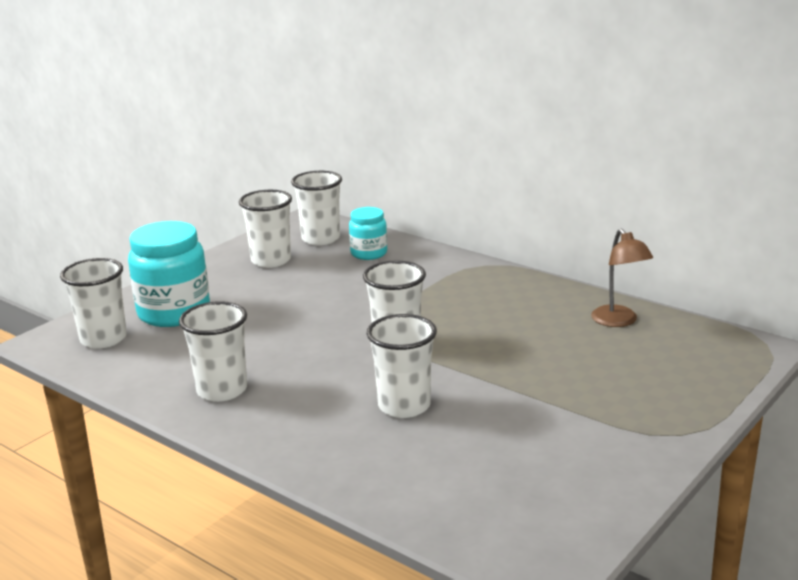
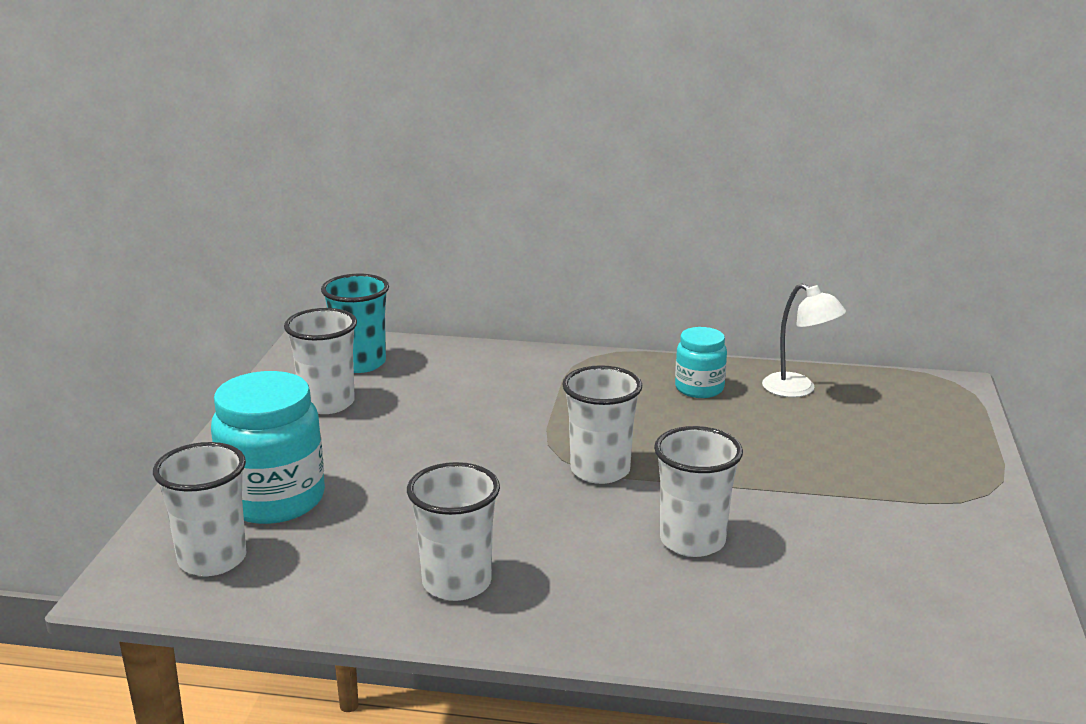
camera: 30 degrees left, 0 degrees up
(320, 239) = (360, 363): white cup -> turquoise cup
(369, 253) = (441, 370): turquoise jar -> turquoise jar (699, 388)
(619, 321) = (798, 389): brown lamp -> white lamp

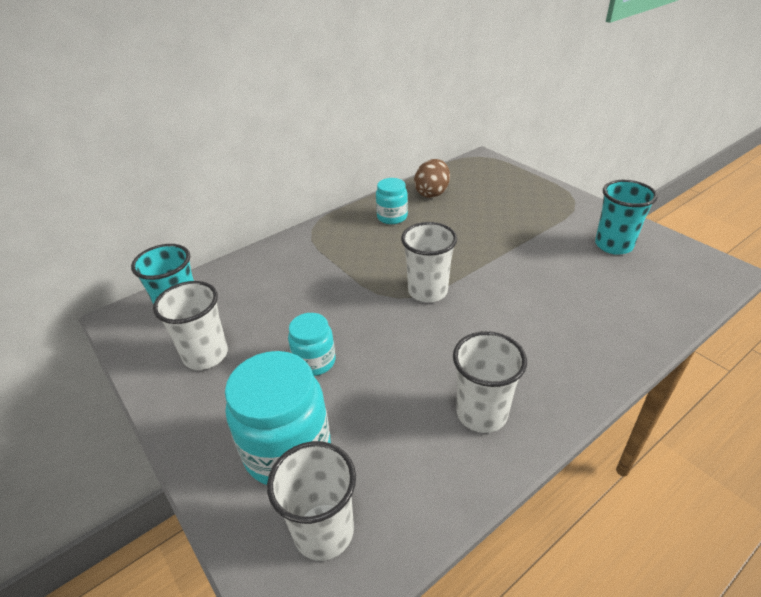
camera: 45 degrees left, 15 degrees up
(396, 459) = (314, 361): none -> turquoise jar
(692, 541) = (528, 300): white cup -> none
(798, 389) = (432, 193): white lamp -> brown egg
(928, 562) = (613, 245): none -> turquoise cup

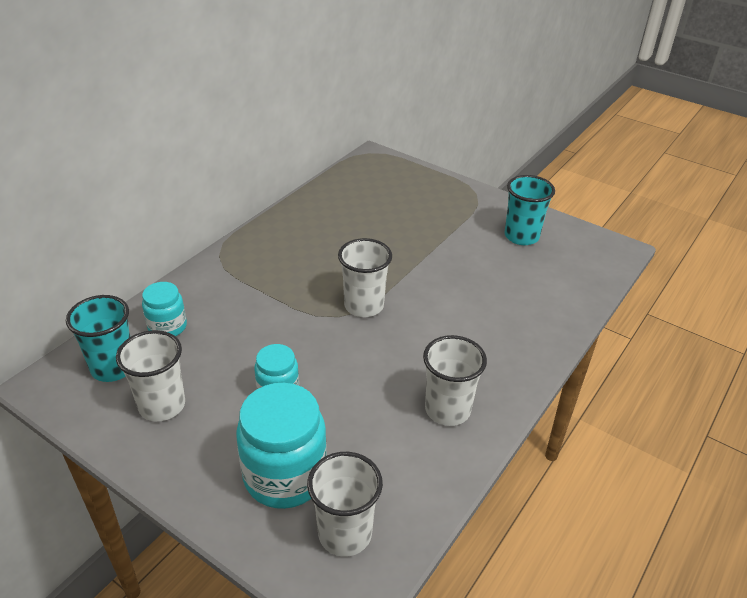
camera: 20 degrees left, 0 degrees up
(392, 217) = (301, 232): turquoise jar -> turquoise jar (167, 327)
(432, 193) = (334, 200): brown egg -> none

